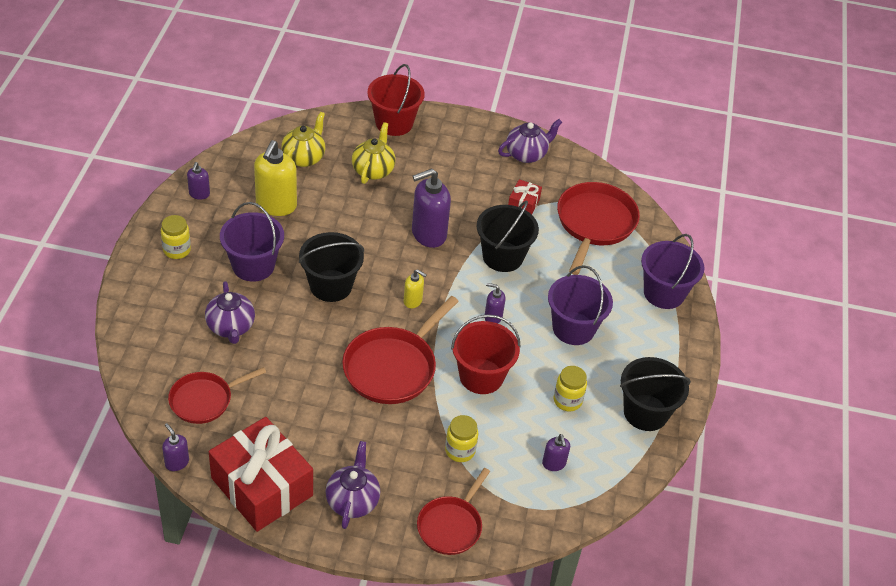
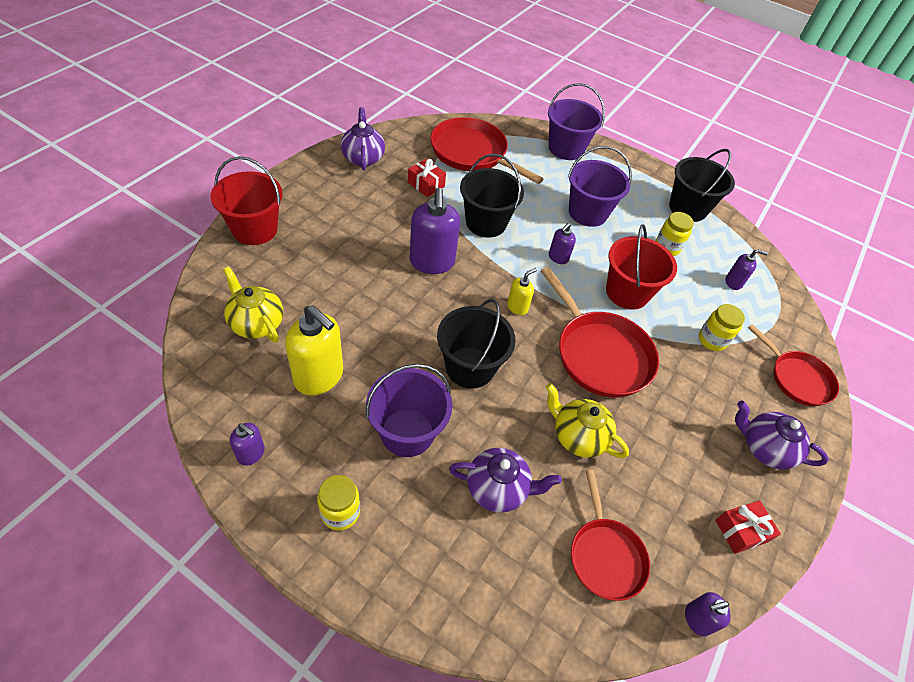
camera: 70 degrees left, 5 degrees up
(262, 487) = (741, 531): red gift -> red gift, size x0.44
(373, 170) = (315, 271): yellow teapot -> yellow teapot (578, 436)

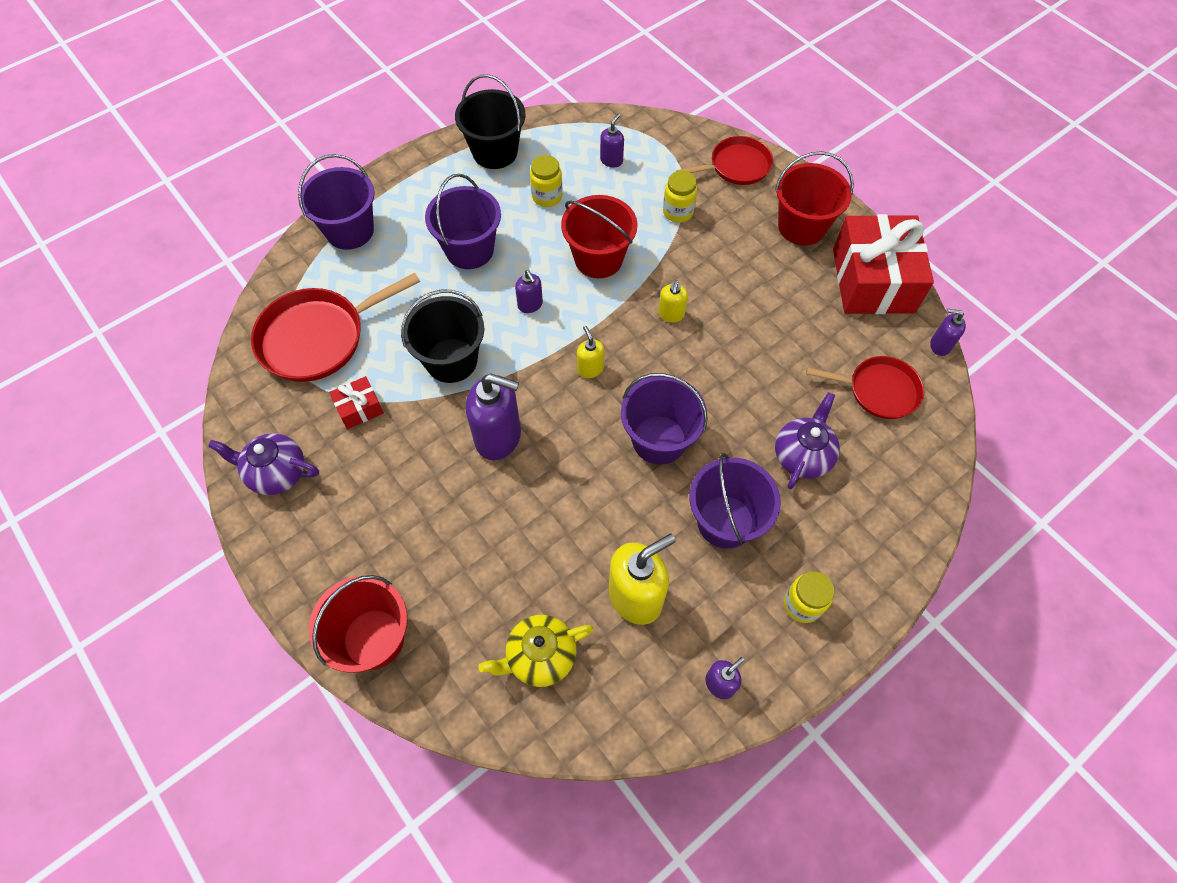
camera: 65 degrees left, 10 degrees up
(470, 367) = (659, 440): black bucket -> purple bucket
(578, 436) = (760, 369): yellow teapot -> none
(599, 354) = (671, 314): red pan -> yellow soap dispenser
(697, 619) = (940, 345): purple soap dispenser -> purple soap dispenser turned 105 degrees clockwise
(741, 531) = (873, 280): red gift -> red gift, size x2.28
(764, 448) = (801, 226): purple teapot -> red bucket

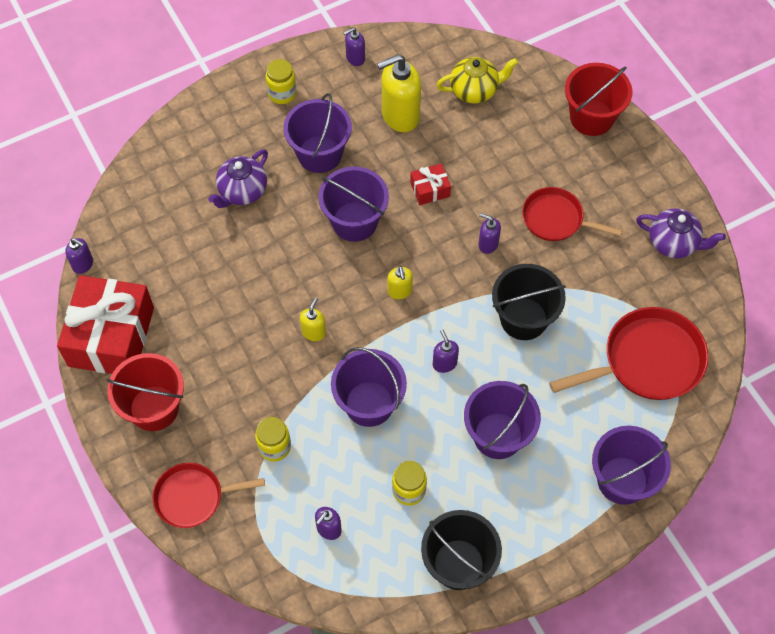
camera: 170 degrees left, 0 degrees up
(359, 408) = (606, 287): red gift -> red gift (430, 189)
(498, 437) = (488, 244): purple soap dispenser -> purple soap dispenser, size x0.51
(598, 258) = (369, 404): red bucket -> purple bucket
(879, 390) = (156, 233): red pan -> red pan (556, 219)

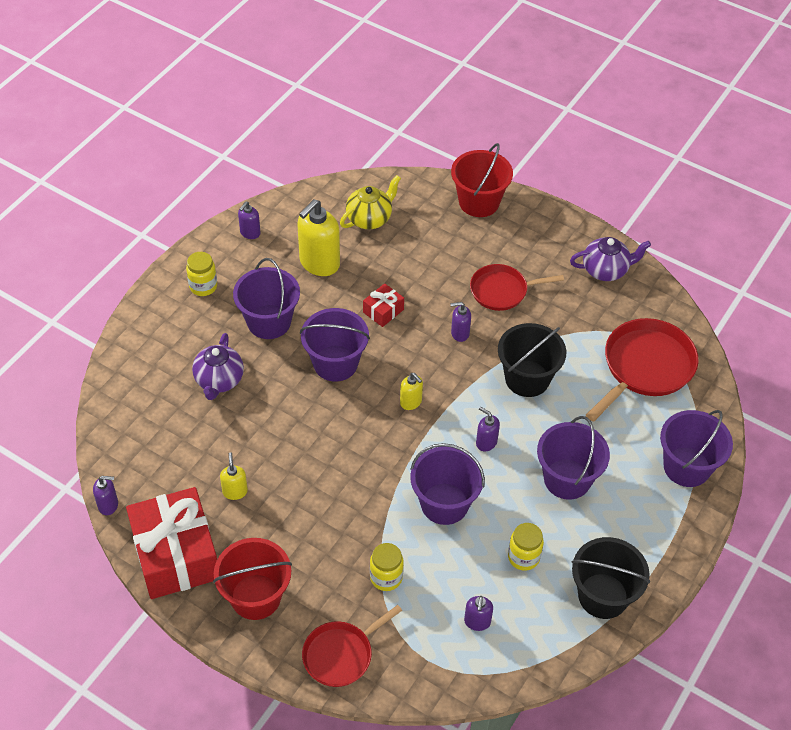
camera: 30 degrees left, 10 degrees down
(313, 332) = (358, 468): yellow soap dispenser -> yellow soap dispenser (235, 491)

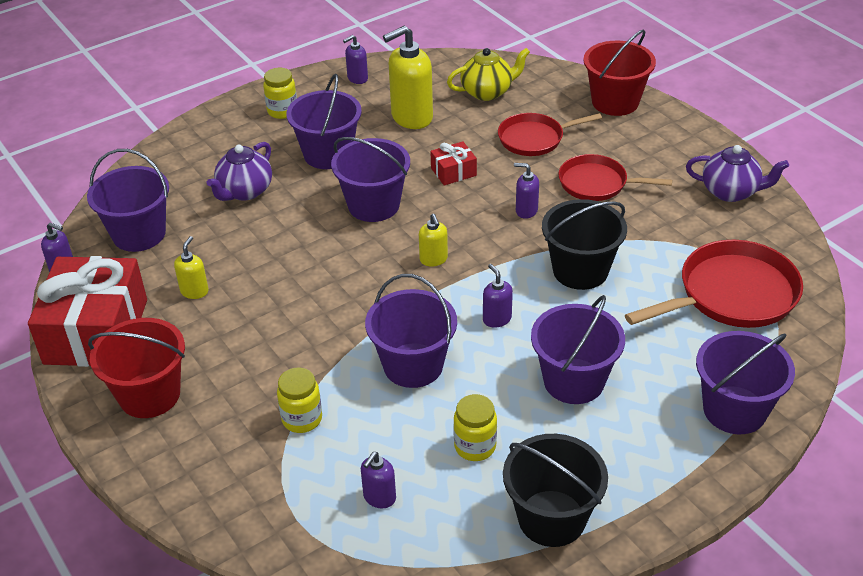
camera: 25 degrees right, 10 degrees down
(153, 450) = (139, 234): none -> purple bucket
(341, 654) = (202, 481): red pan -> red pan (534, 139)

